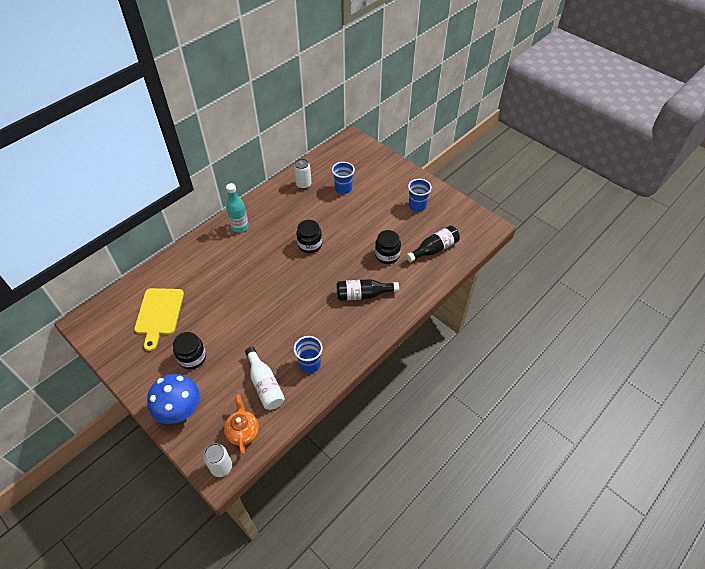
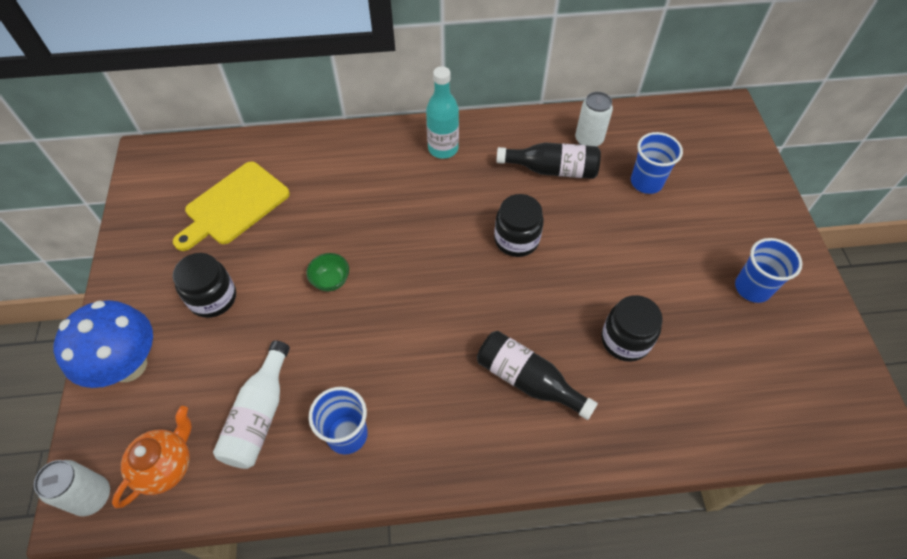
camera: 40 degrees right, 5 degrees up
(242, 314) = (331, 281): none -> green bowl
(434, 249) = (720, 387): black bottle -> black bottle (552, 170)

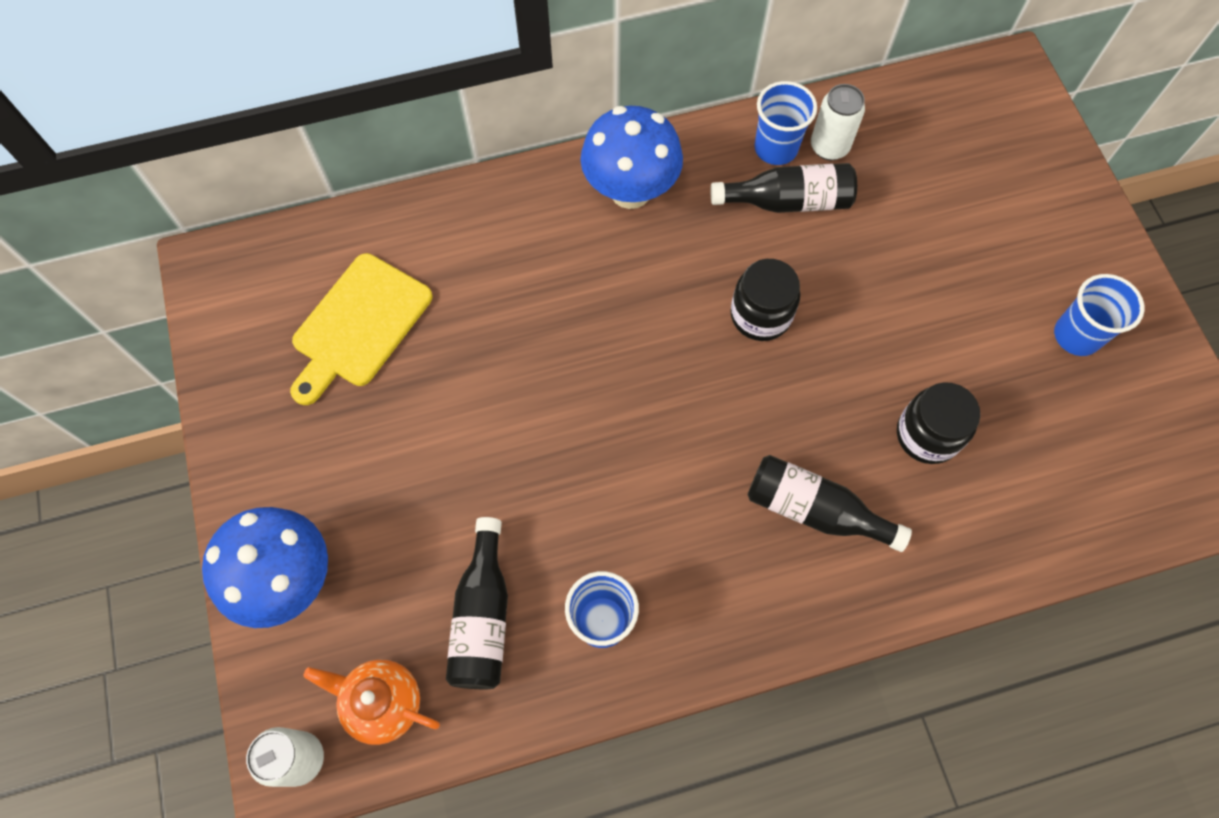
camera: 10 degrees left, 10 degrees up
(166, 466) = (382, 703): orange teapot -> orange teapot turned 90 degrees counterclockwise
(213, 298) = (372, 467): black jar -> none
(259, 415) = (483, 616): white bottle -> black bottle
(331, 281) = (525, 415): green bowl -> none
(443, 149) = (630, 191): turquoise bottle -> blue mushroom
(646, 182) = (918, 201): blue cup -> blue cup (775, 148)

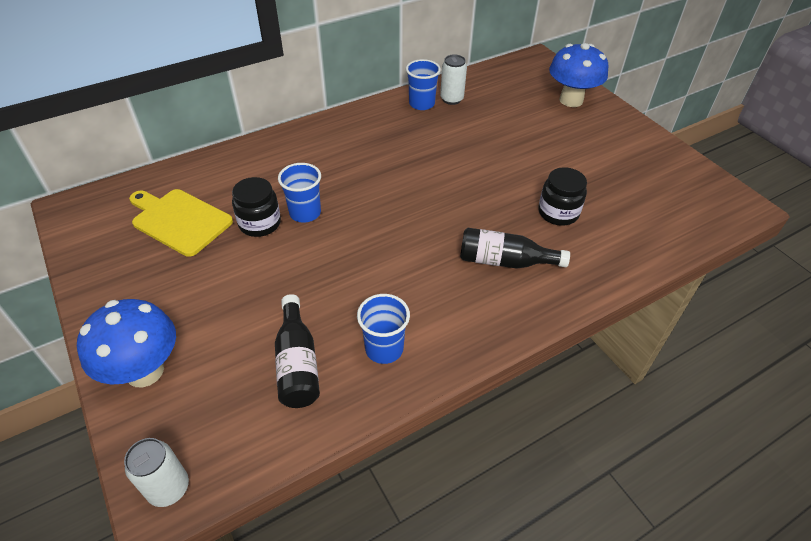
camera: 15 degrees left, 20 degrees down
(359, 325) = (179, 220): yellow cutting board -> yellow cutting board turned 105 degrees clockwise
(382, 703) = (231, 434): orange teapot -> none
(630, 191) = (342, 133): blue mushroom -> blue mushroom (571, 100)
(760, 315) = (438, 175): black jar -> black jar (260, 223)
(788, 201) = (436, 124): black bottle -> none
(1076, 335) = (621, 155): blue cup -> blue cup (305, 213)

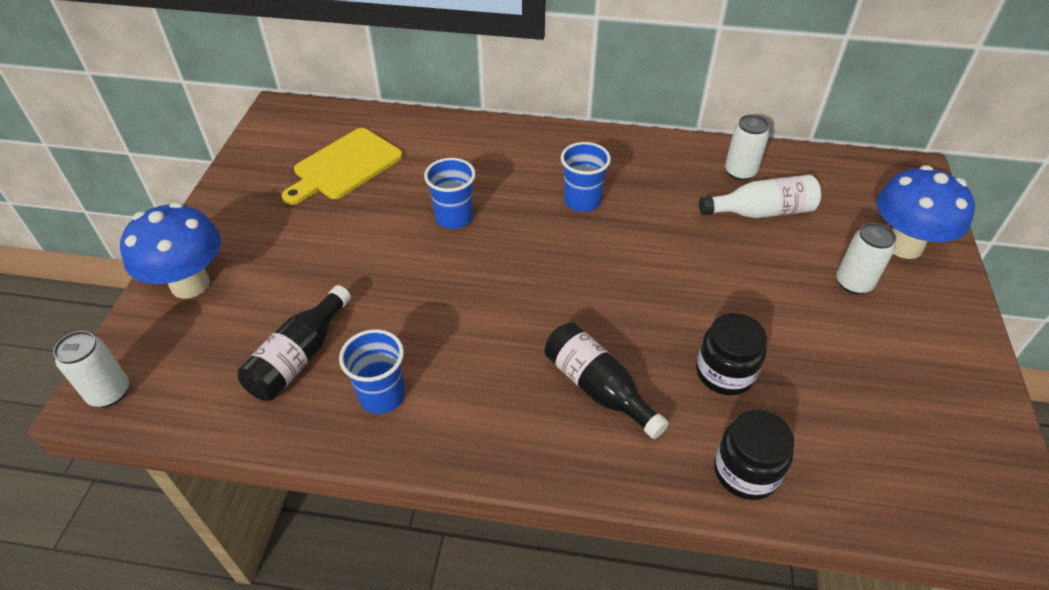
camera: 40 degrees right, 0 degrees up
(179, 220) = (344, 166): yellow cutting board -> yellow cutting board turned 120 degrees counterclockwise
(260, 223) = (404, 206): black jar -> black jar (745, 471)
(421, 104) = (697, 161): blue cup -> blue cup (582, 201)
(486, 116) = (761, 212): none -> white bottle
(568, 131) = (853, 283): none -> white can

